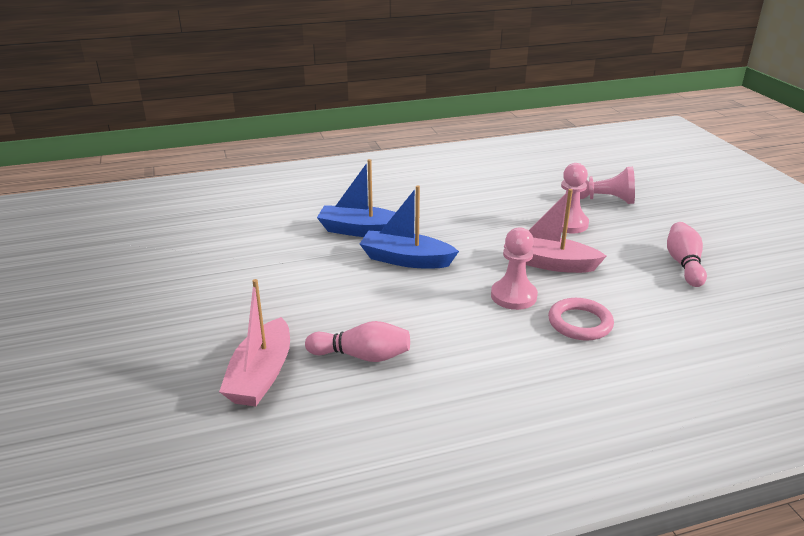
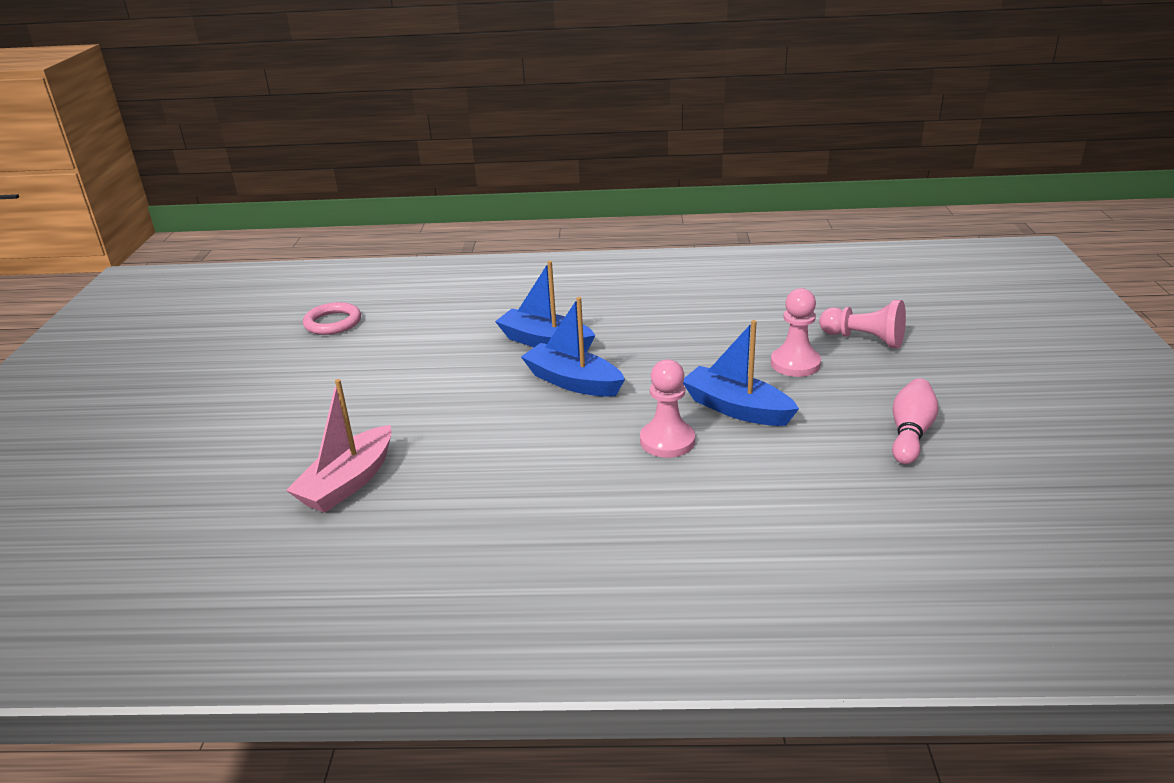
camera: 20 degrees right, 0 degrees up
(362, 356) = (458, 480): pink bowling pin -> none
(549, 263) = (736, 408): pink boat -> blue boat
(580, 323) = (724, 484): pink ring -> pink ring (333, 323)

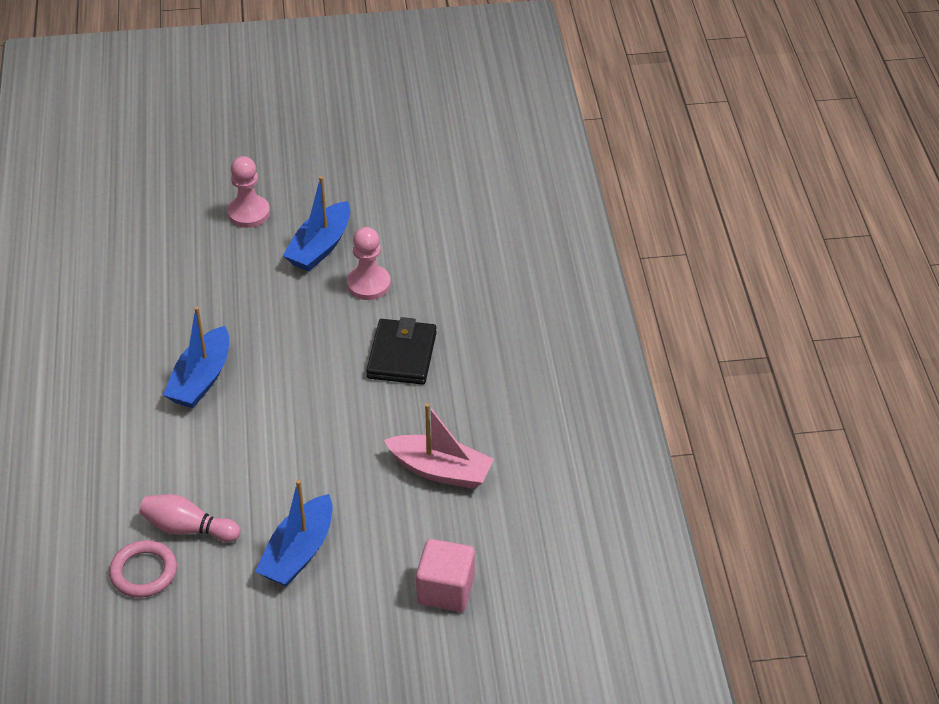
camera: 100 degrees left, 15 degrees up
(187, 478) = (445, 590): none -> pink cube
(539, 462) = (402, 355): none -> black wallet
(573, 382) = (278, 350): blue boat -> blue boat (298, 552)
(864, 339) = (208, 172): pink pawn -> none
(910, 434) = (352, 159): pink bowling pin -> pink bowling pin (188, 528)

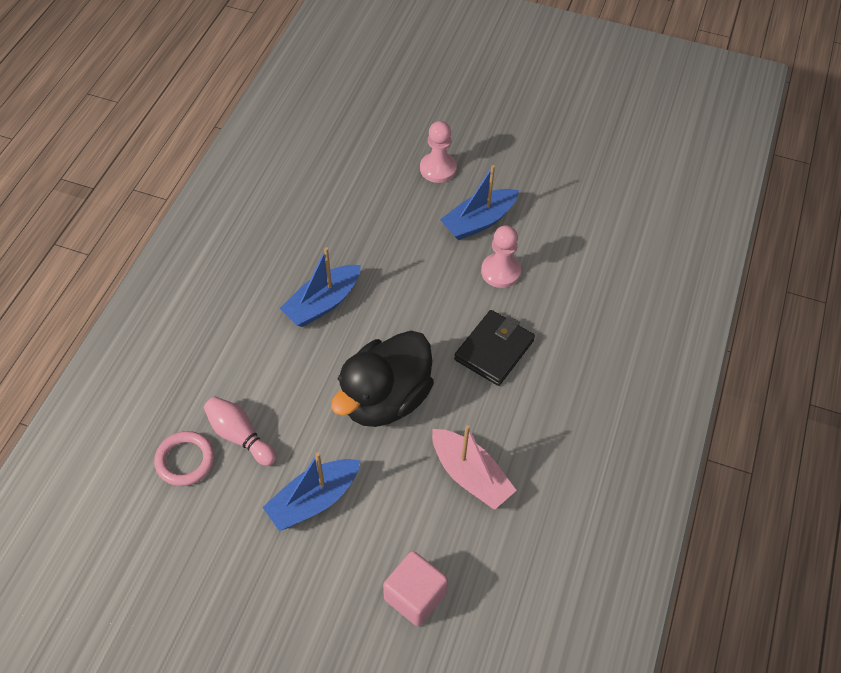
camera: 25 degrees right, 10 degrees up
(318, 438) = (385, 399): none -> black duck

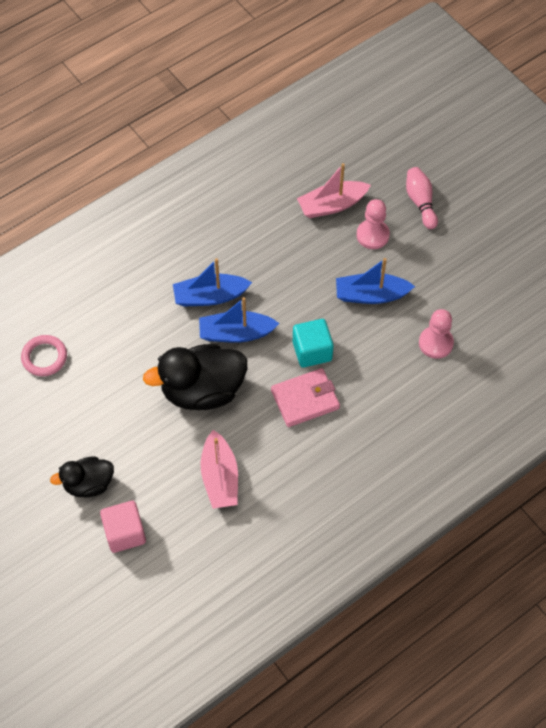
camera: 35 degrees right, 5 degrees up
(240, 436) = (89, 361): pink bowling pin -> pink bowling pin (420, 202)
(313, 500) = (106, 432): blue boat -> blue boat (236, 333)
(335, 568) = (88, 484): none -> black duck
(378, 161) = (332, 205): none -> pink boat
(464, 301) = (312, 351): none -> turquoise cube
(494, 350) = (305, 399): black wallet -> pink wallet
(500, 272) = (356, 343): pink pawn -> pink pawn (435, 343)

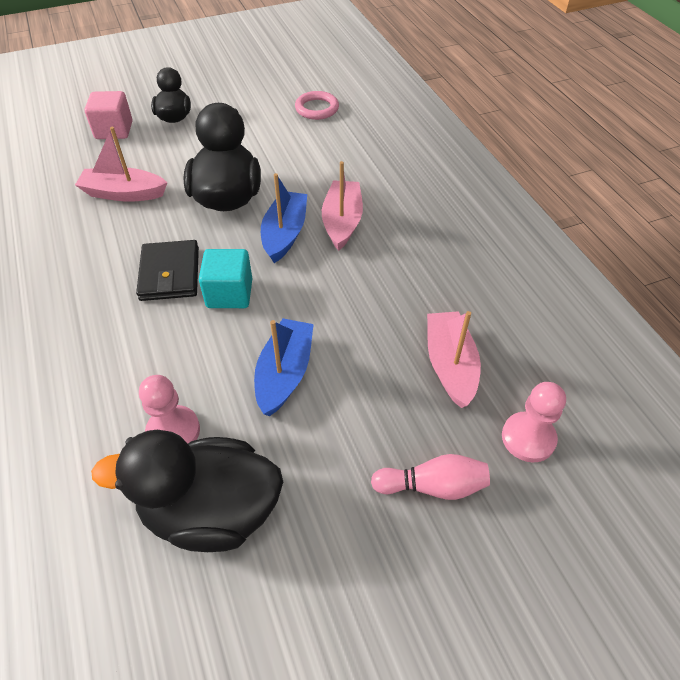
camera: 105 degrees right, 10 degrees down
(210, 296) = (342, 222): blue boat -> pink boat
(305, 399) = (170, 274): pink wallet -> black wallet
(372, 235) = (385, 401): pink pawn -> pink pawn (528, 438)
(477, 304) = (211, 511): none -> black duck

